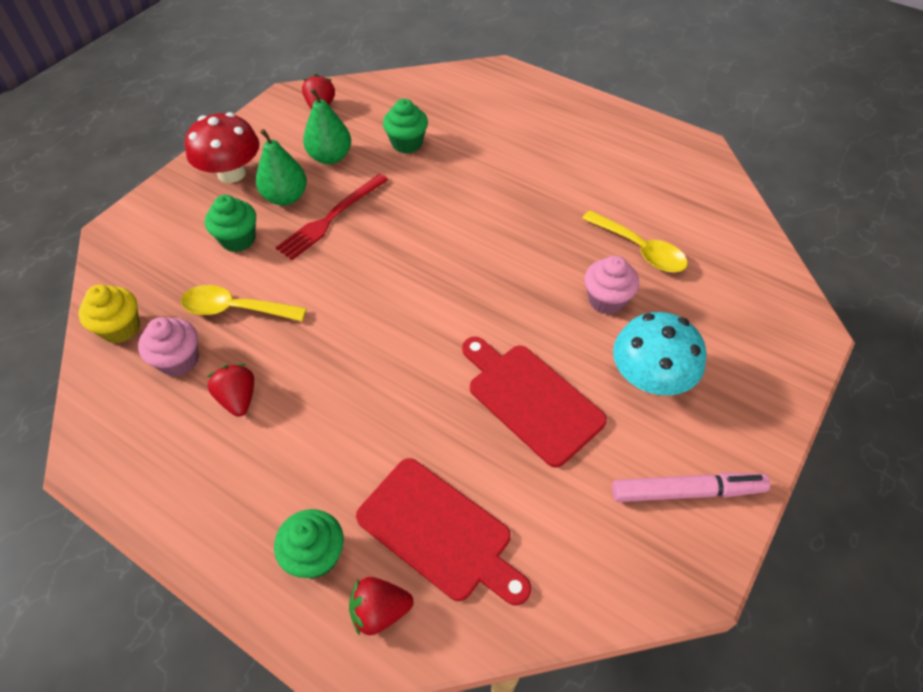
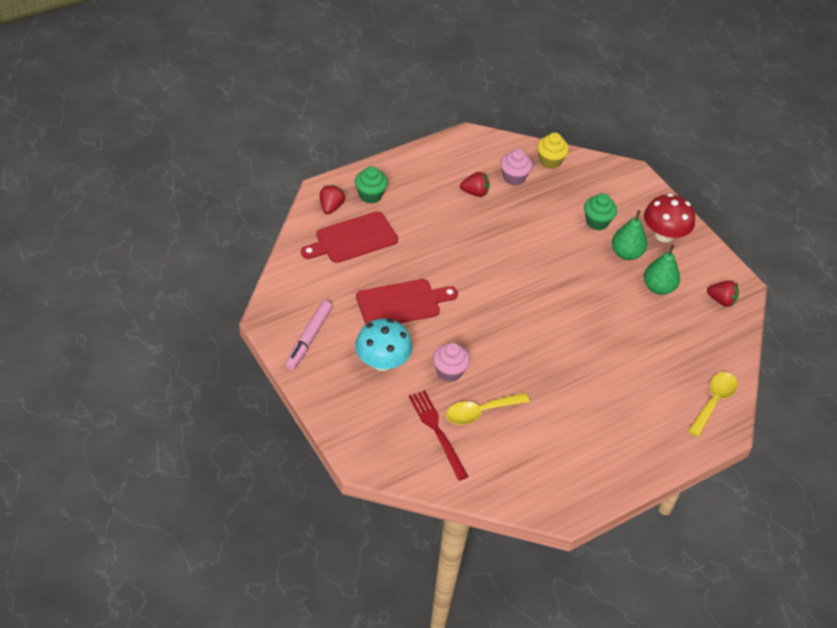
camera: 110 degrees right, 5 degrees down
(235, 309) = (539, 207): yellow spoon -> yellow spoon (714, 401)
(331, 218) = (594, 269): red fork -> red fork (437, 432)
(407, 143) = (654, 333): green cupcake -> none

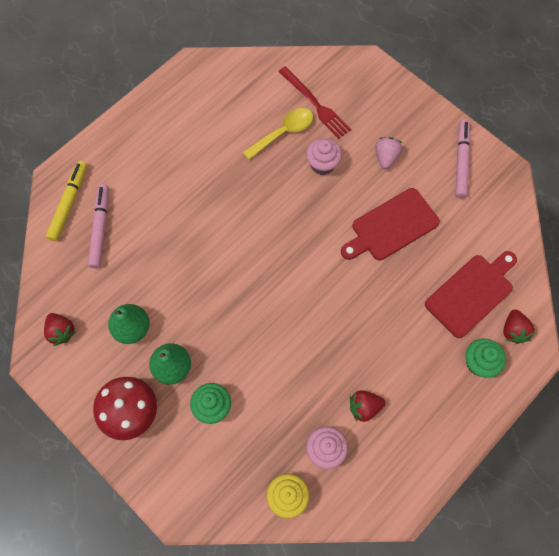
camera: 170 degrees right, 20 degrees up
(382, 361) = (386, 157): turquoise mushroom -> pink strawberry
(683, 371) = (100, 228): none -> pink marker
(714, 401) = (69, 203): yellow spoon -> yellow marker
(721, 300) = (61, 331): red strawberry -> red strawberry turned 135 degrees counterclockwise

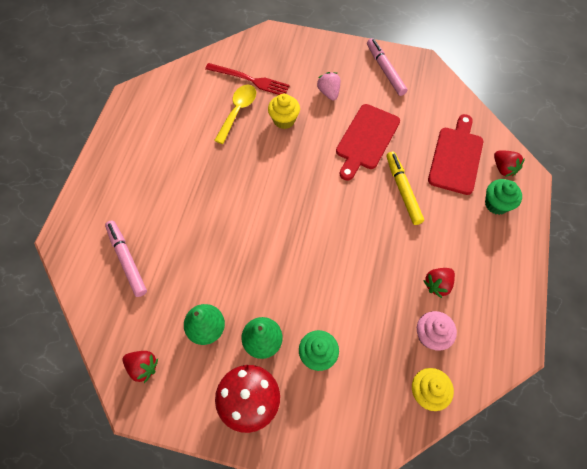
camera: 30 degrees left, 5 degrees down
(69, 203) = (85, 254): yellow marker -> yellow marker (403, 190)
(322, 164) = (284, 120): pink cupcake -> yellow cupcake

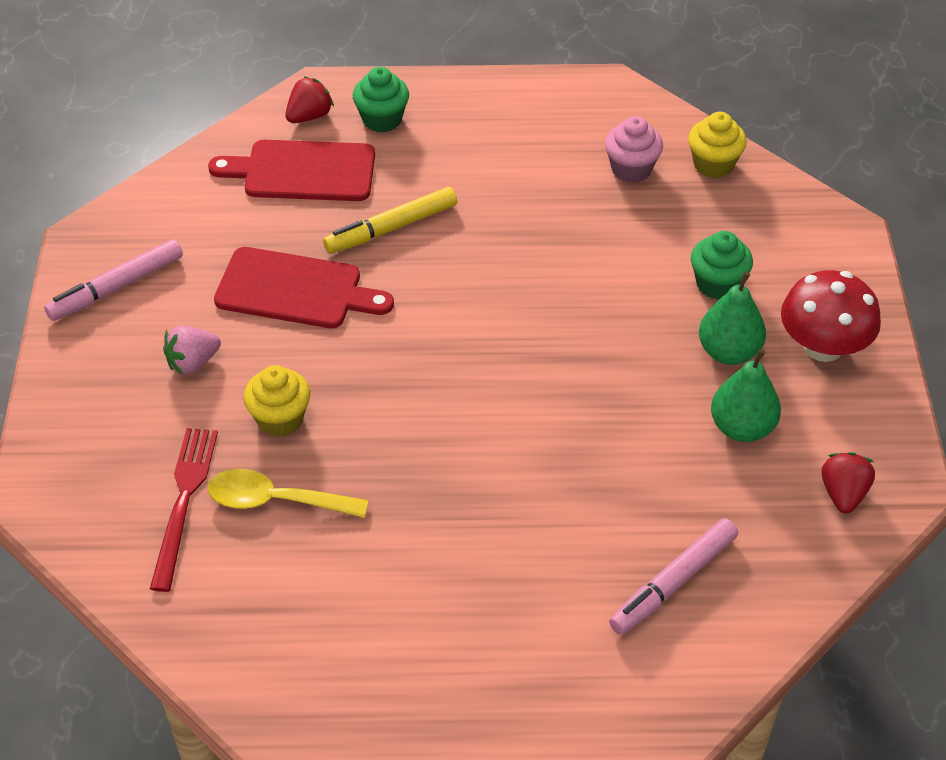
camera: 105 degrees left, 15 degrees down
(437, 284) = (548, 170): red strawberry -> none

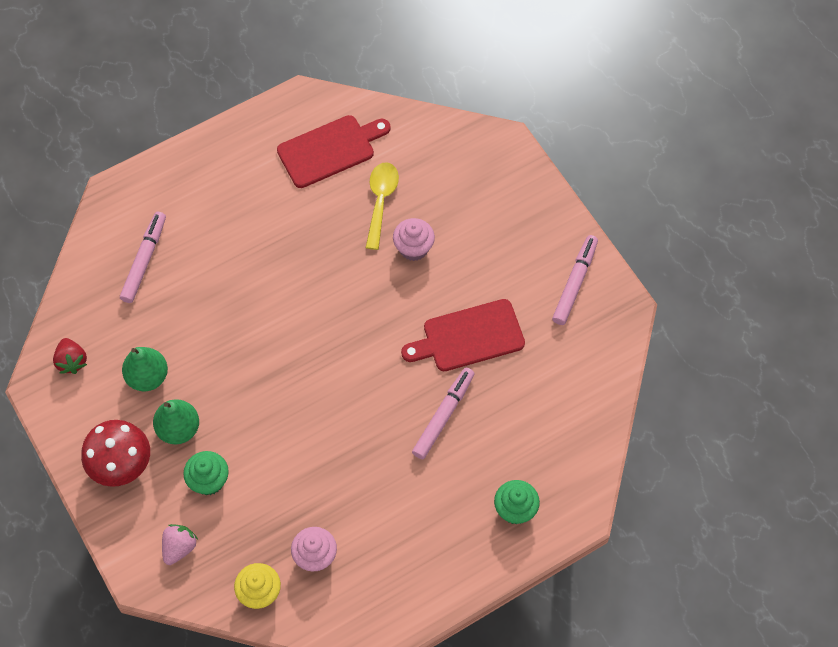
camera: 150 degrees right, 15 degrees up
(184, 501) = (428, 177): red fork -> none
(193, 363) = (489, 257): pink strawberry -> pink strawberry (179, 547)
(275, 501) = (380, 201): yellow spoon -> yellow spoon turned 60 degrees counterclockwise
(280, 419) = (413, 248): yellow cupcake -> pink cupcake
(302, 171) = (534, 432): red cutting board -> red cutting board (330, 150)
(309, 116) = (566, 485): red strawberry -> none
(391, 228) = (443, 416): yellow marker -> pink marker

